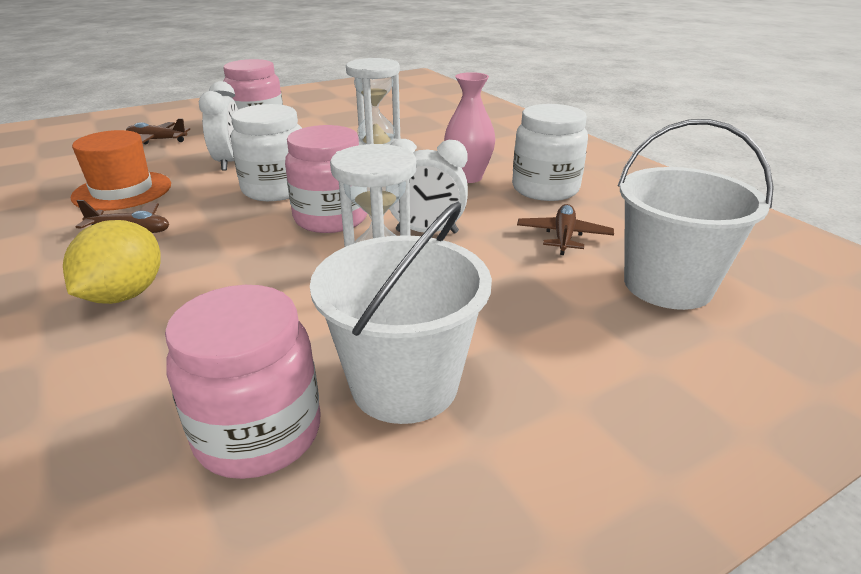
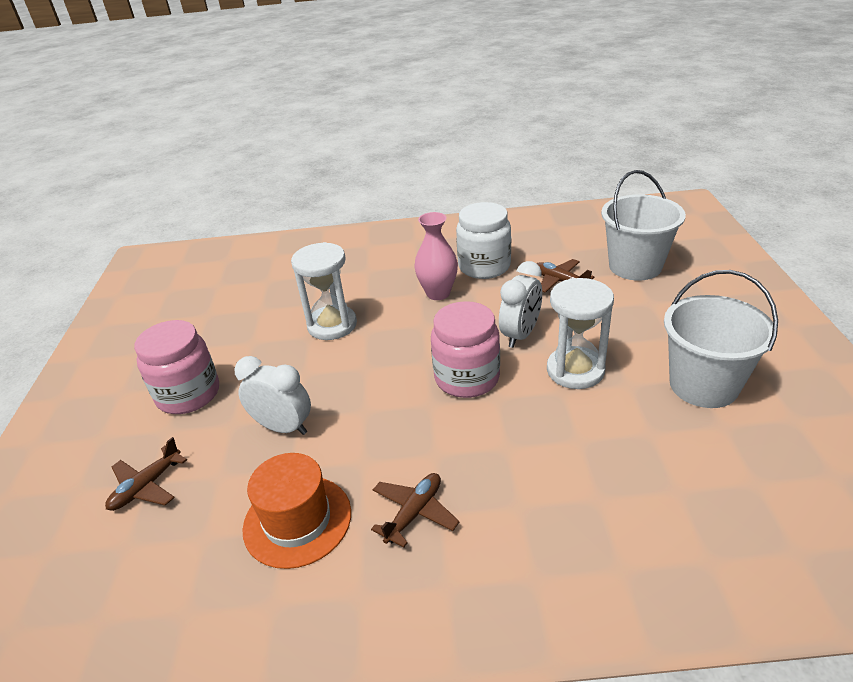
camera: 60 degrees left, 5 degrees up
(125, 295) = (541, 516): yellow lemon -> none
(258, 433) = (736, 452): pink jar -> none
(275, 189) = (382, 402): white jar -> none

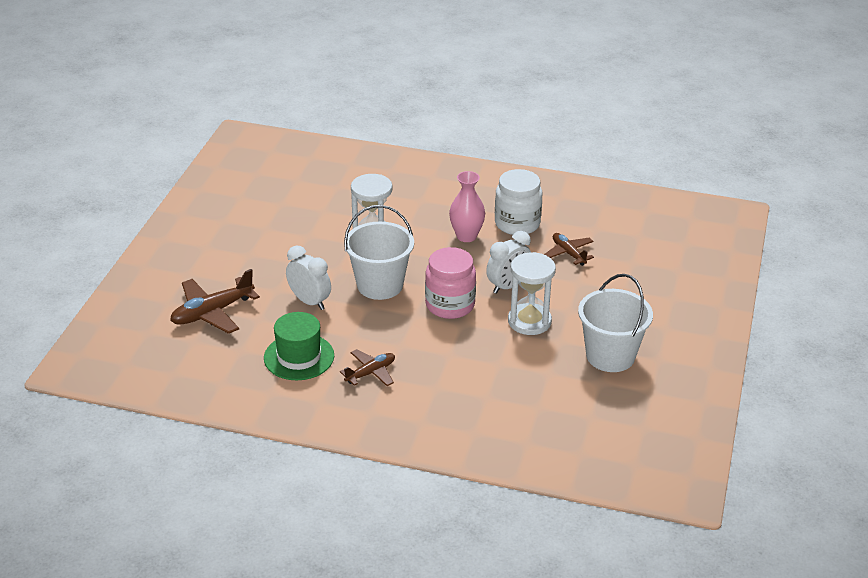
camera: 15 degrees right, 0 degrees up
(146, 486) = (212, 312): brown plane -> brown plane, size x1.61
(188, 394) = (252, 262): pink jar -> none
(297, 520) = (299, 357): orange hat -> green hat
(635, 266) = (638, 258): white bucket -> white bucket (380, 285)

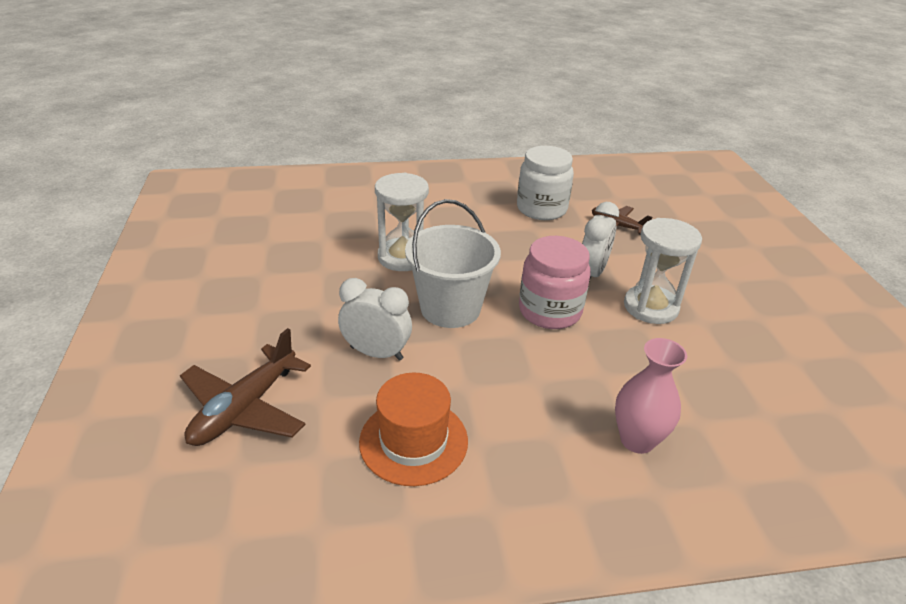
camera: 25 degrees left, 0 degrees up
(299, 357) = (413, 441): green hat -> orange hat
(370, 373) = (529, 434): brown plane -> none
(466, 236) = (502, 232): pink vase -> pink vase (637, 440)
(610, 356) = (769, 323): white bucket -> none

